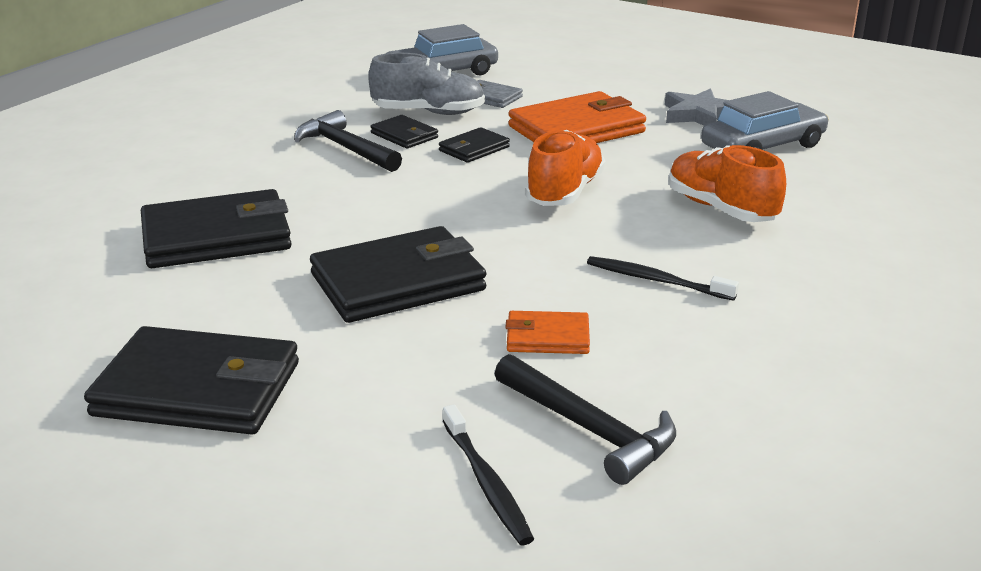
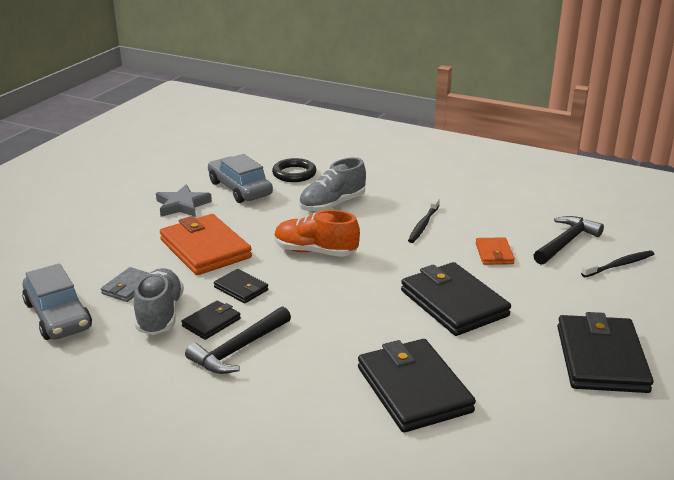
camera: 95 degrees left, 0 degrees up
(721, 209) = (332, 205): orange shoe -> grey shoe
(834, 184) = (294, 174): none -> black ring

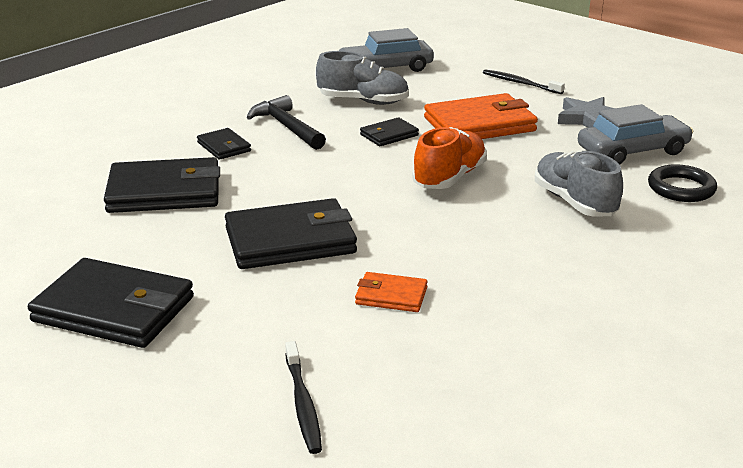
camera: 105 degrees right, 0 degrees up
(128, 287) = (418, 91): grey wallet -> none
(211, 322) = (337, 119): black wallet -> black wallet (224, 147)
(423, 225) = (496, 257): black toothbrush -> black toothbrush (520, 83)
(566, 242) = (397, 372): black hammer -> none

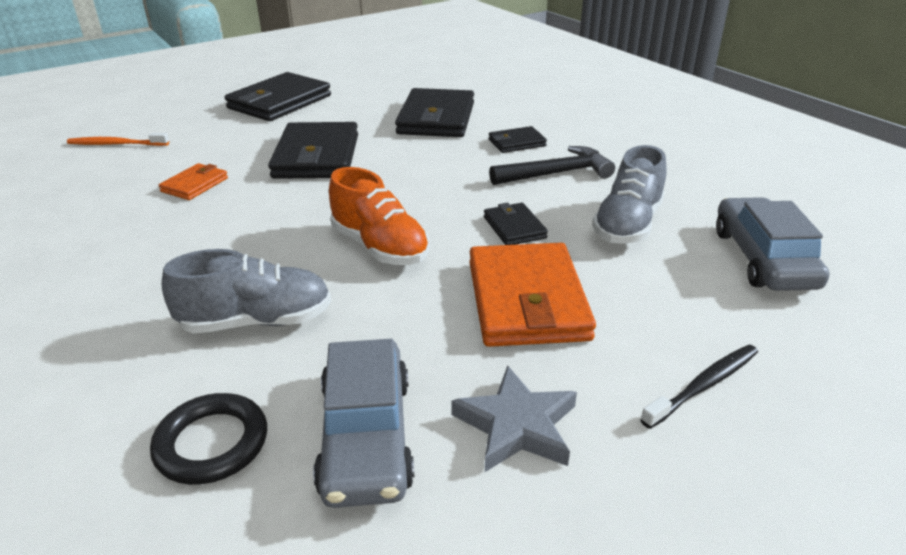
camera: 105 degrees right, 5 degrees up
(303, 404) = (116, 144): black toothbrush -> orange toothbrush

